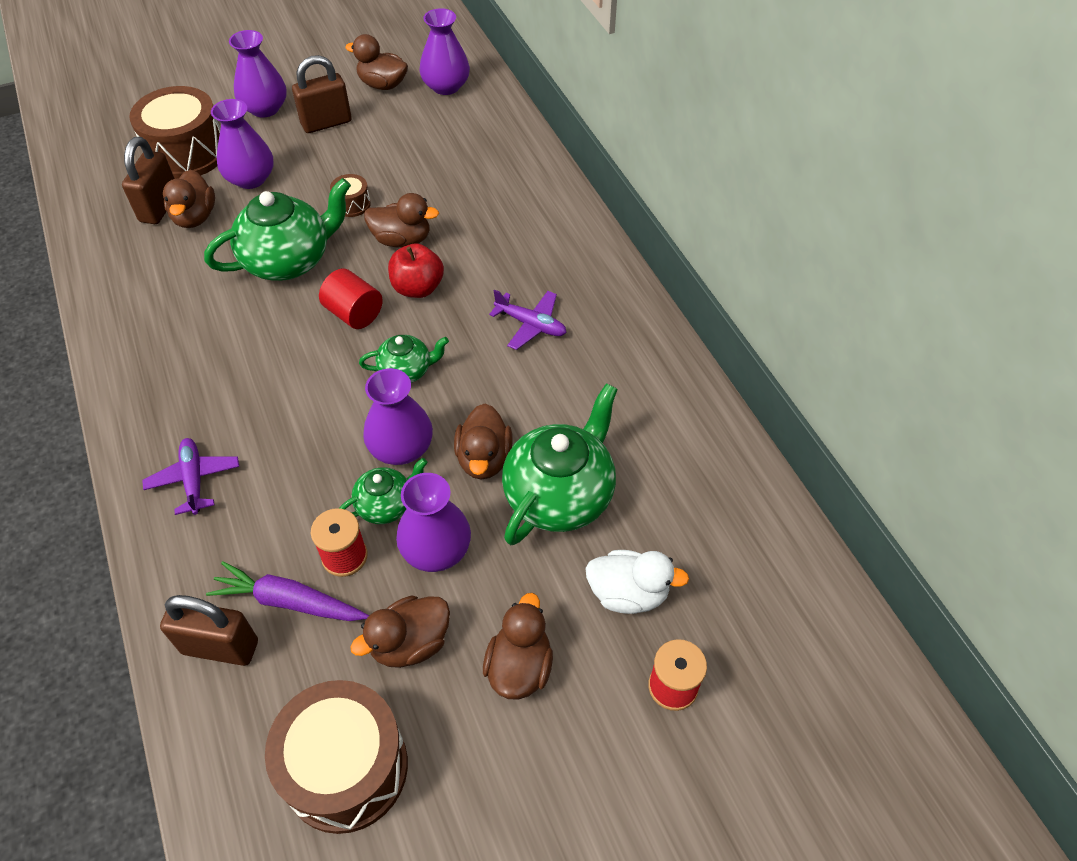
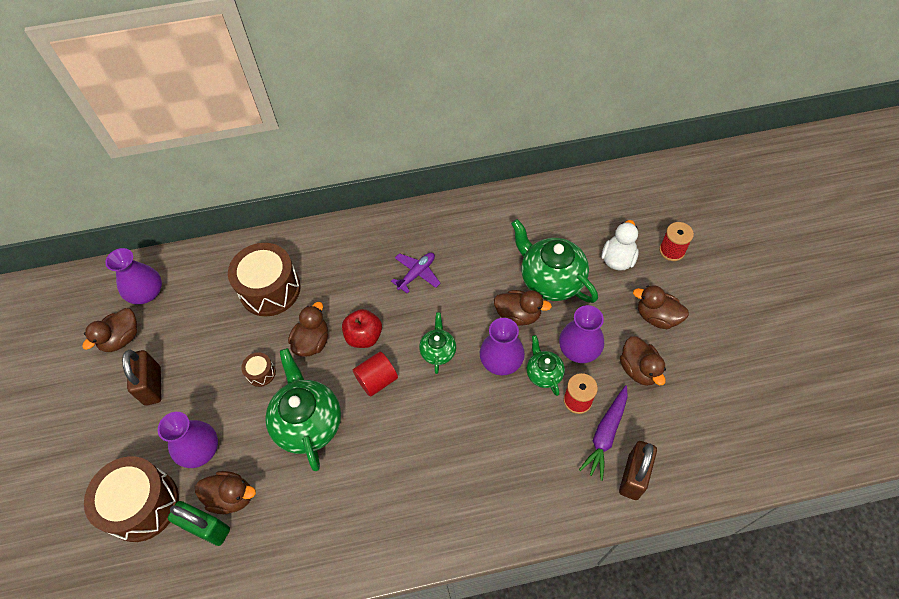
camera: 75 degrees left, 5 degrees up
(159, 207) = (207, 528): brown padlock -> green padlock
(194, 480) = (504, 494): purple plane -> none
(265, 108) = (109, 435): purple vase -> none
(346, 768) = (710, 409): brown drum -> brown drum (270, 289)

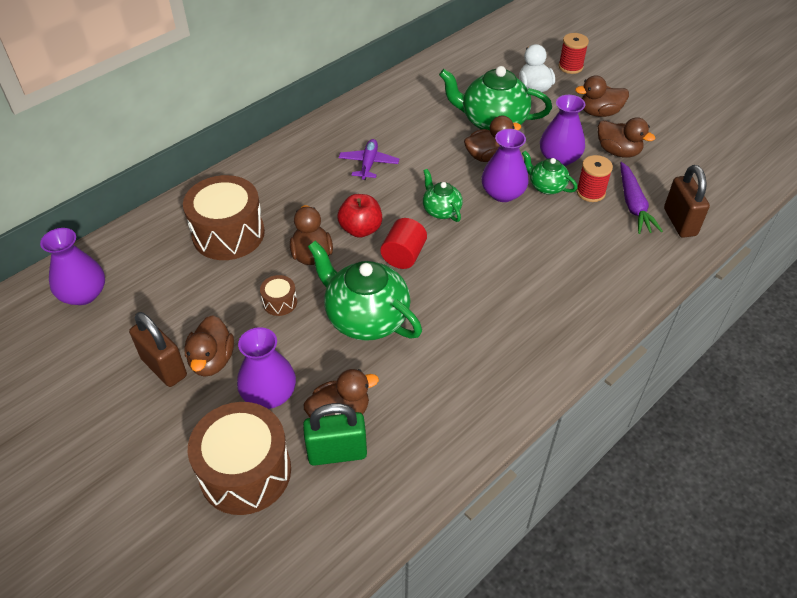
camera: 35 degrees left, 10 degrees down
(122, 338) = (88, 345): brown duck -> brown duck (212, 360)

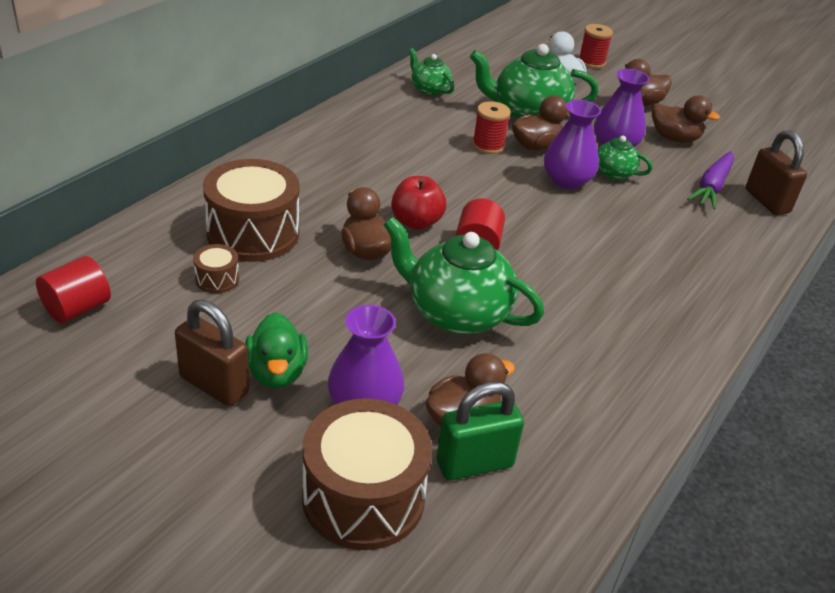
camera: 15 degrees left, 10 degrees down
(83, 294) = (77, 308): purple vase -> red cylinder
(212, 360) = (276, 372): brown duck -> green duck
(280, 302) = (343, 303): brown drum -> brown drum (217, 279)
(369, 164) = (401, 156): purple plane -> none
(441, 210) = (503, 199): green teapot -> green teapot (429, 89)
(590, 192) = (661, 177): red spool -> red spool (488, 145)
(633, 205) = (712, 187): purple carrot -> purple carrot turned 45 degrees clockwise

